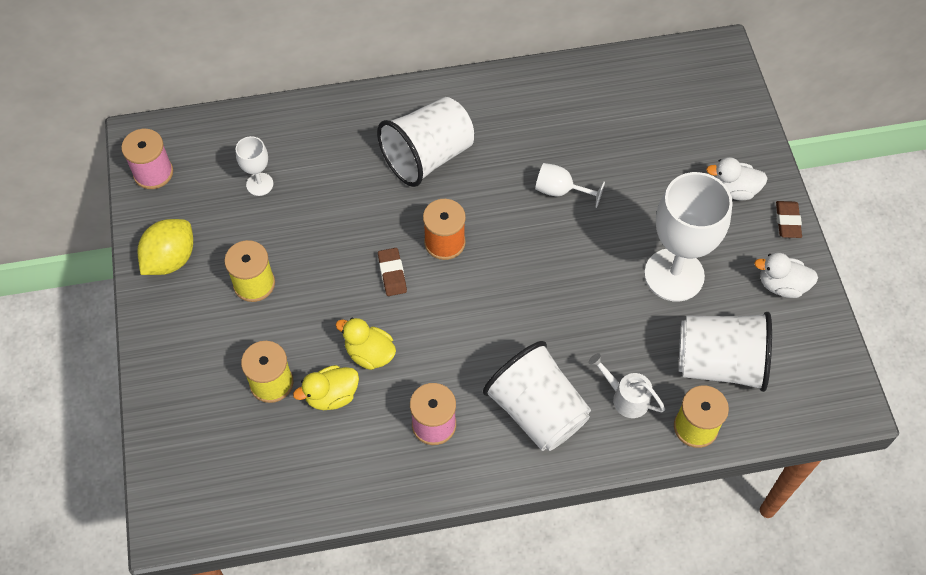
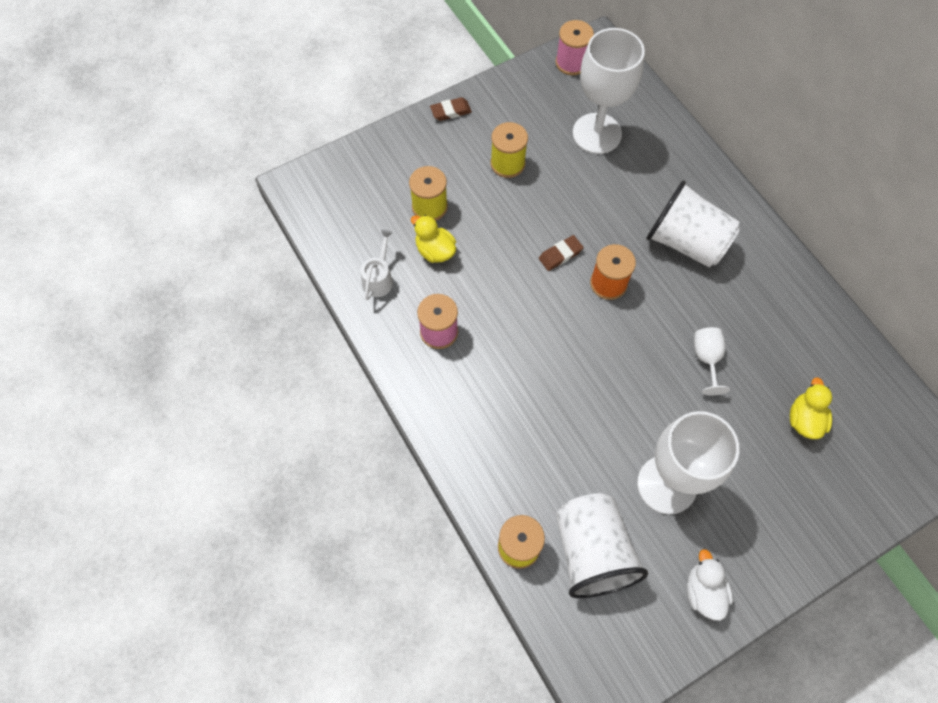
camera: 70 degrees right, 5 degrees up
(170, 259) = (503, 103): yellow lemon -> none
(259, 184) = (597, 133): white goblet -> white goblet, size x2.12
(369, 354) = (481, 264): yellow duck -> yellow duck (804, 419)
(537, 411) = (481, 407): white cup -> none
(625, 397) = (523, 476): white watering can -> white watering can (379, 278)
(733, 190) = (789, 516): white duck -> none
(787, 221) = (780, 580): brown eraser -> brown eraser (451, 111)

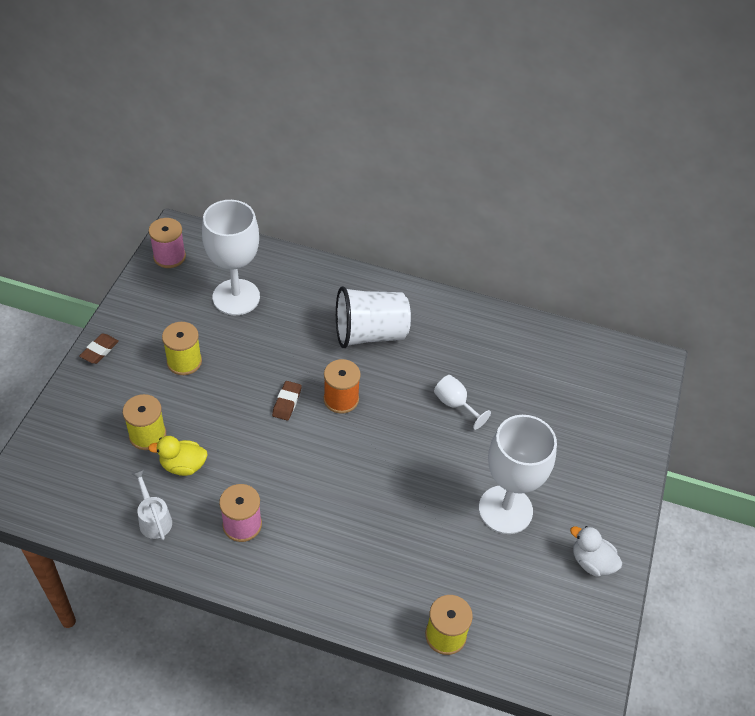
camera: 45 degrees left, 15 degrees down
(592, 552) = (498, 596): white cup -> none
(804, 419) = (551, 400): yellow duck -> none

